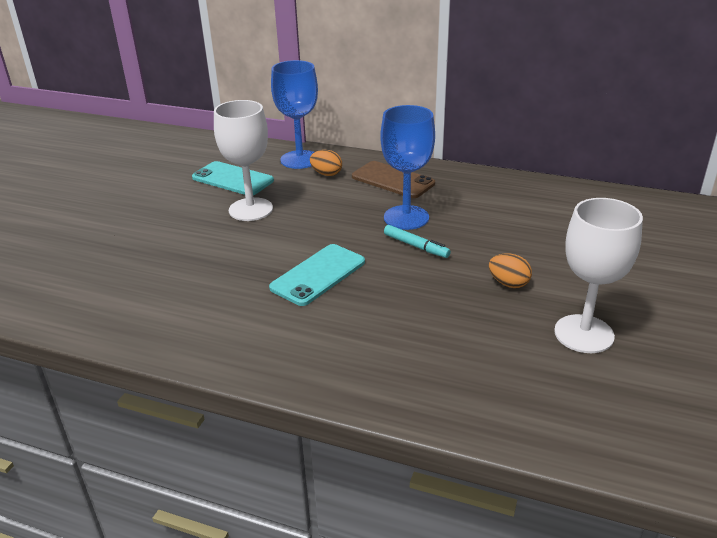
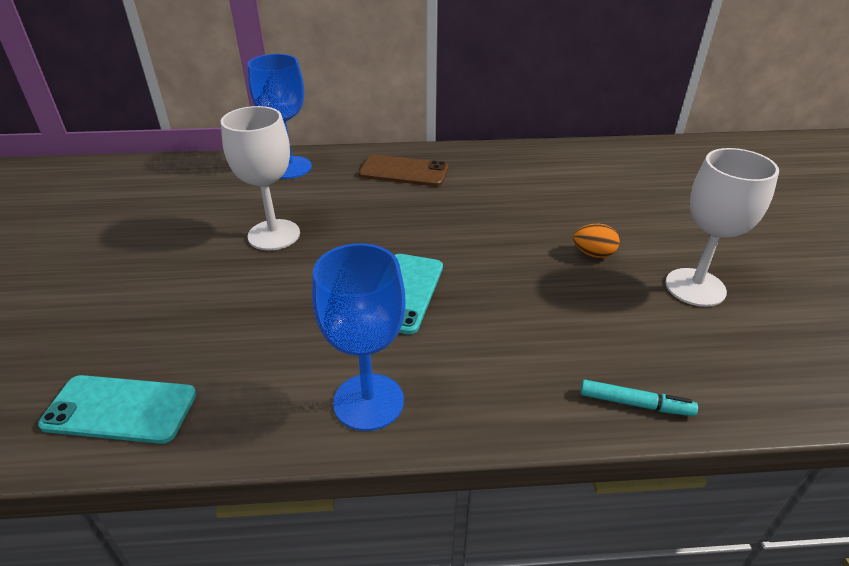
camera: 25 degrees left, 5 degrees up
(233, 179) = (227, 204): turquoise phone -> turquoise phone (120, 409)
(326, 174) = (330, 178): orange egg -> none
(406, 217) = (447, 208): blue goblet -> blue goblet (368, 401)
(416, 246) = (479, 236): turquoise marker -> turquoise marker (635, 404)

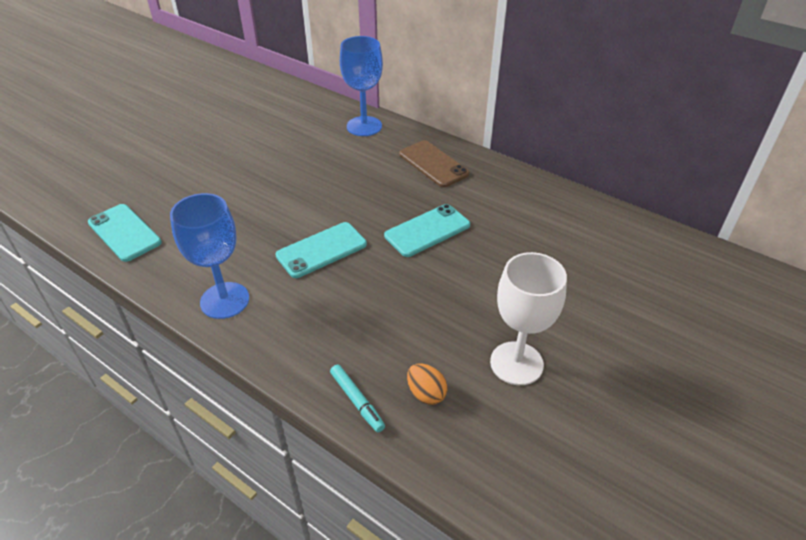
camera: 40 degrees right, 5 degrees up
(274, 235) = (298, 171): white goblet -> none
(478, 226) = (427, 230): none -> turquoise phone
(593, 254) = (478, 296): orange egg -> orange egg (426, 393)

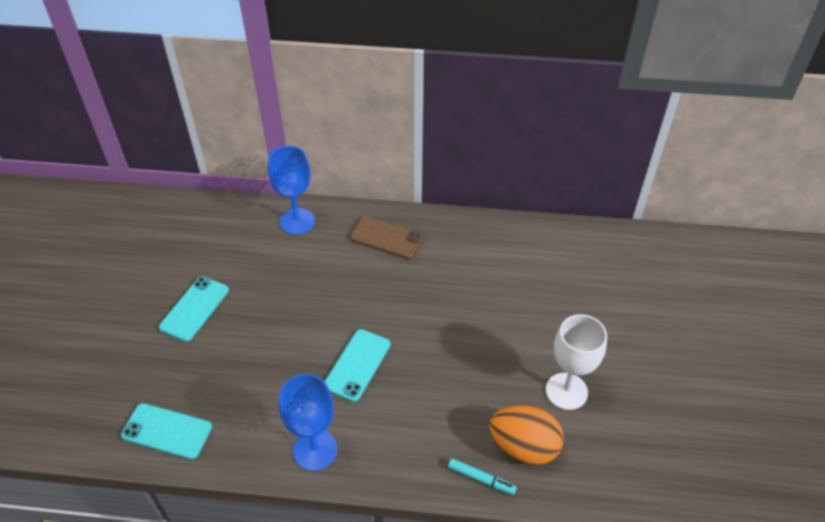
camera: 30 degrees left, 5 degrees up
(426, 393) = (523, 447): orange egg -> orange egg, size x1.99
(427, 230) = (428, 307): turquoise phone -> turquoise phone (195, 309)

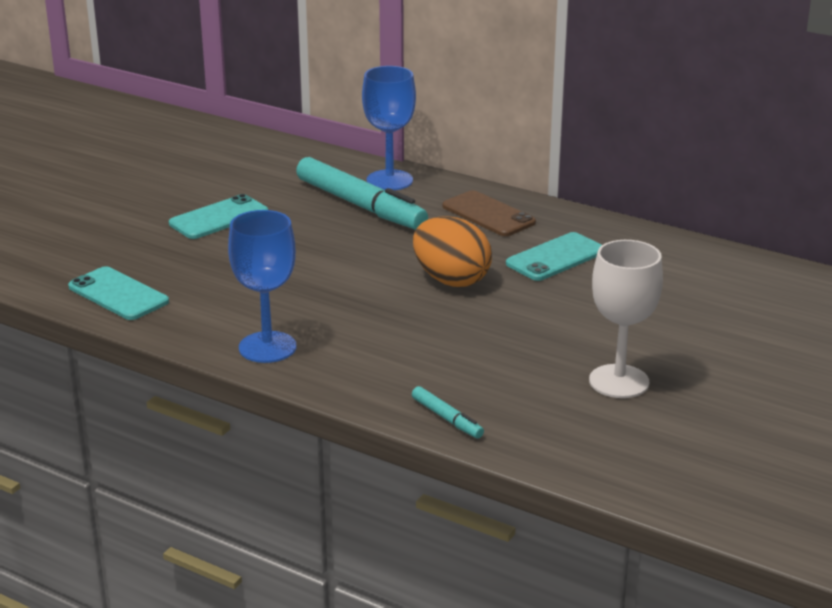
camera: 25 degrees right, 20 degrees down
(292, 258) = (360, 205): none -> turquoise marker
(357, 365) = (369, 299): turquoise phone -> turquoise phone (555, 257)
(523, 447) = (522, 409): orange egg -> orange egg (451, 280)

